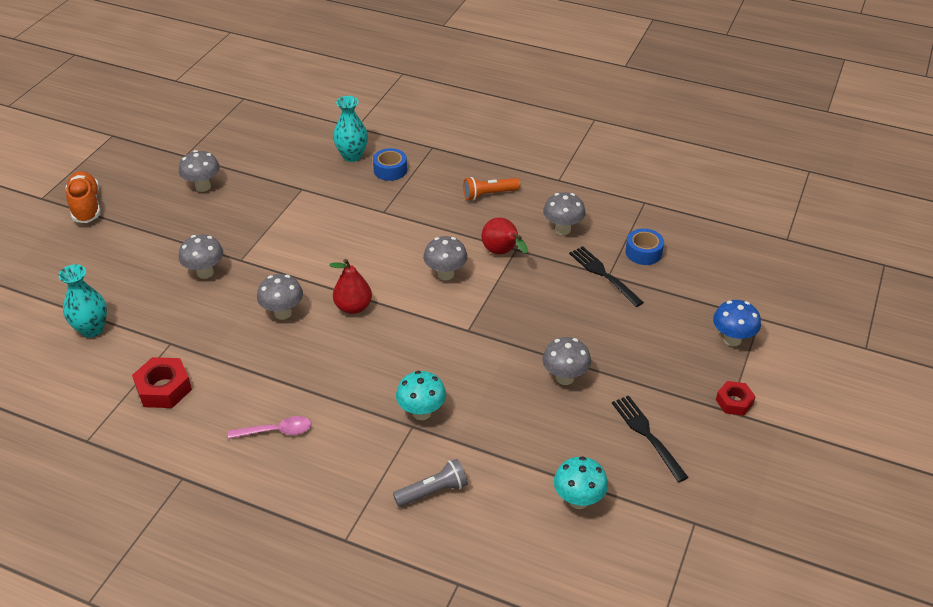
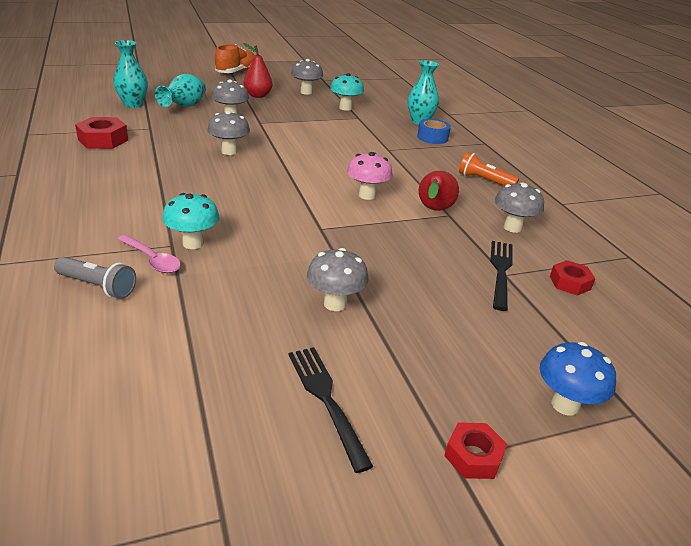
camera: 45 degrees right, 10 degrees down
(142, 293) = (184, 107): none -> turquoise vase
(276, 431) = (102, 190): pink spoon -> pink spoon (152, 260)
(353, 307) = (273, 173): red pear -> red pear (258, 96)
(445, 274) = (367, 195): grey mushroom -> pink mushroom
(578, 500) = (169, 388): turquoise mushroom -> turquoise mushroom (345, 108)
(643, 252) = (570, 283): blue tape -> red nut
(647, 435) = (326, 400): black fork -> black fork turned 45 degrees counterclockwise

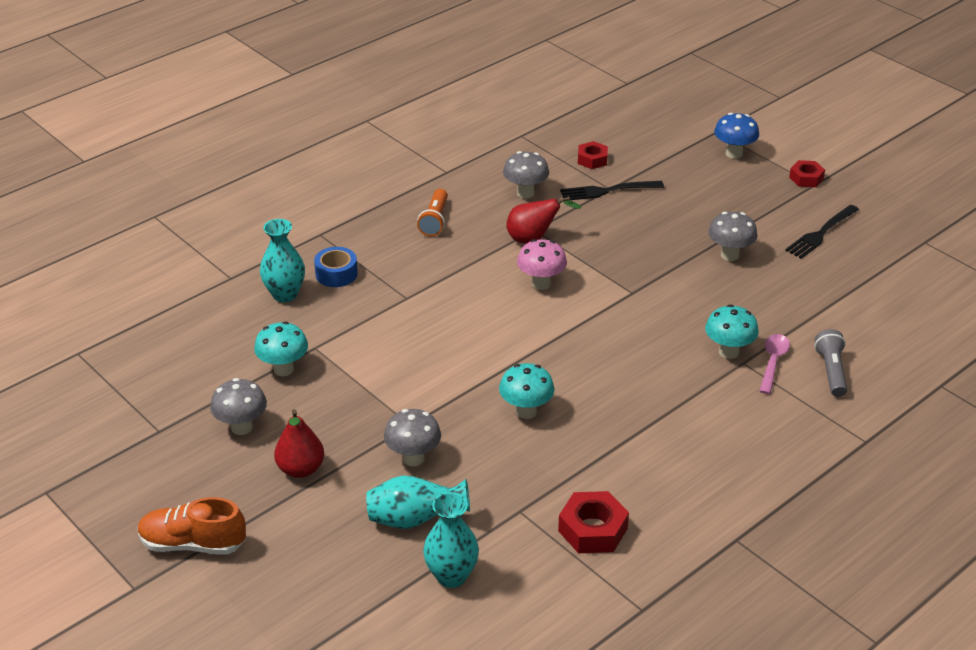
camera: 110 degrees left, 5 degrees up
(229, 151) = (526, 411): grey mushroom -> turquoise mushroom

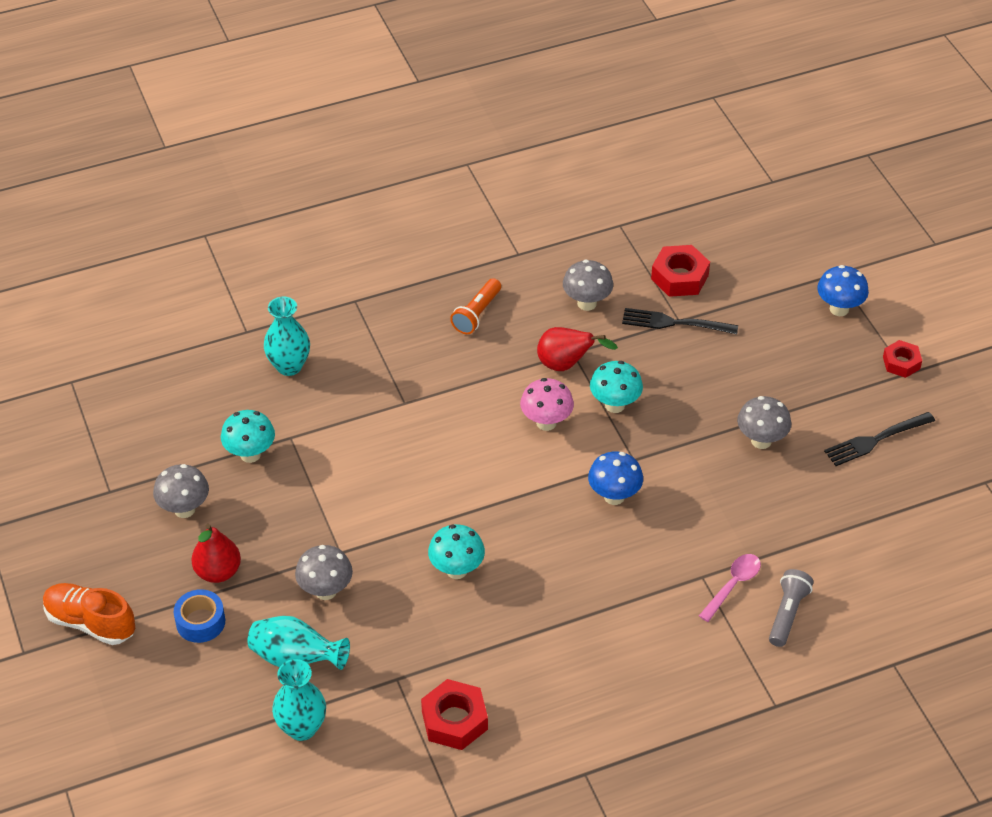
camera: 20 degrees right, 10 degrees up
(336, 274) = (349, 355): blue tape -> blue tape (200, 622)
(592, 159) = (679, 277): red nut -> red nut, size x1.55
(632, 323) = (614, 496): none -> blue mushroom
(728, 352) = (694, 560): turquoise mushroom -> turquoise mushroom (615, 405)

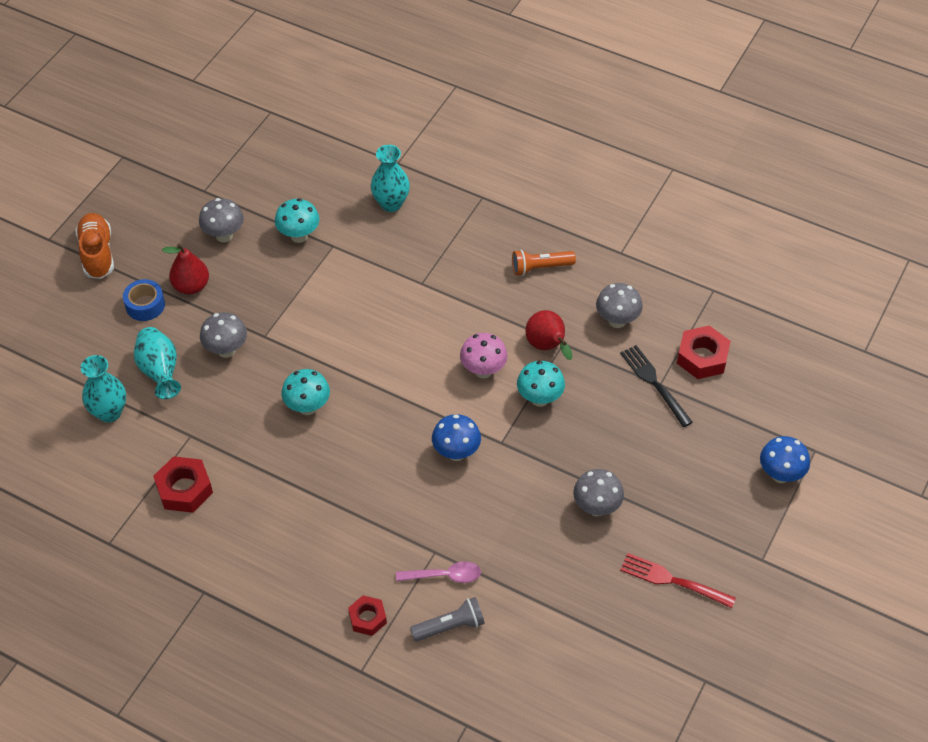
camera: 50 degrees right, 5 degrees up
(876, 440) = (672, 580): black fork -> red fork
(901, 363) = (769, 549): red nut -> red nut (367, 618)

